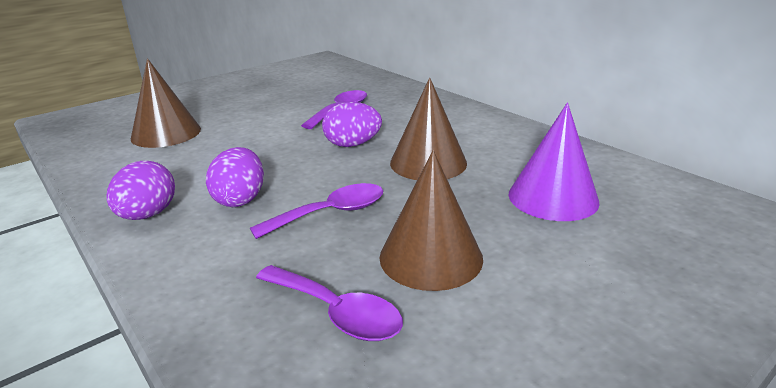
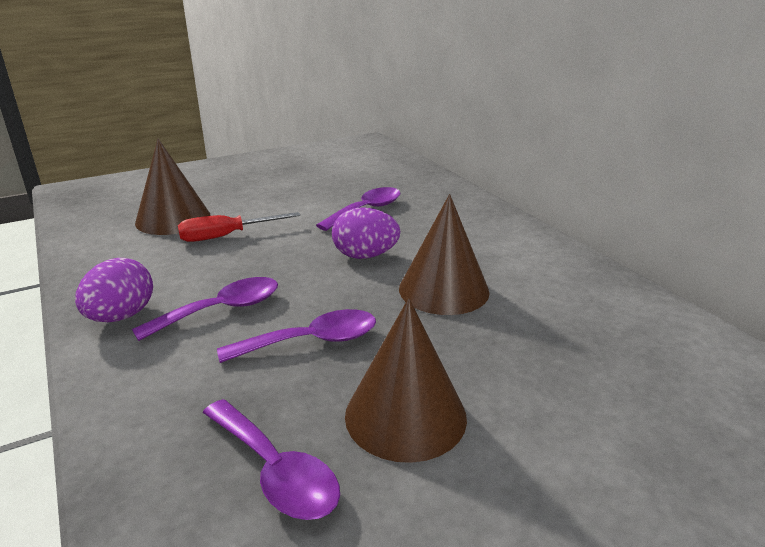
camera: 10 degrees right, 0 degrees up
(222, 142) = (226, 236): none -> red screwdriver
(240, 199) = (221, 310): purple egg -> purple spoon
(553, 197) = (578, 356): purple cone -> none

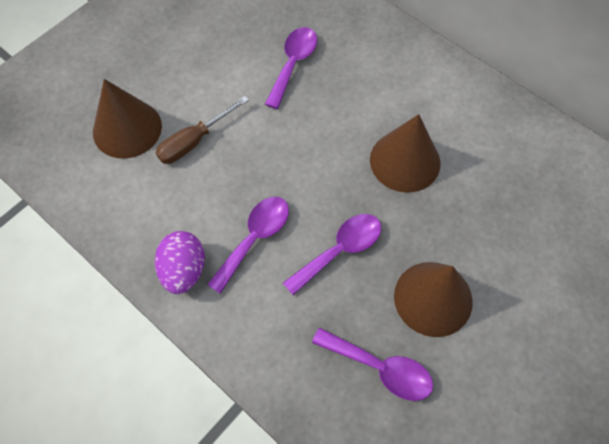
camera: 20 degrees left, 35 degrees up
(226, 236) = (194, 141): red screwdriver -> brown screwdriver
(365, 256) = (326, 134): purple egg -> none

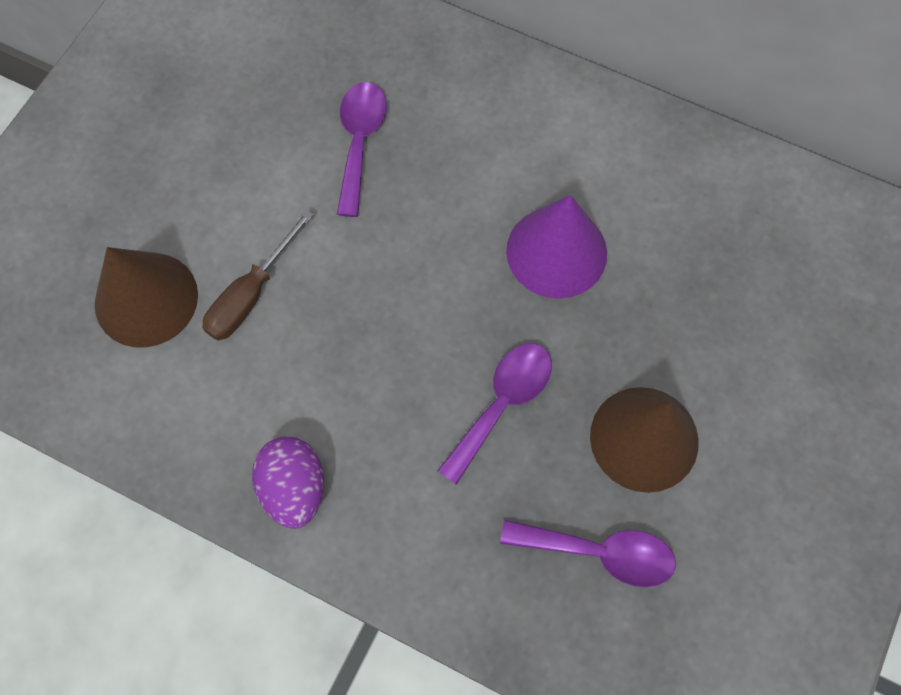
camera: 15 degrees left, 5 degrees up
(255, 238) = (380, 417): purple spoon -> none
(405, 161) = (556, 252): brown cone -> purple cone

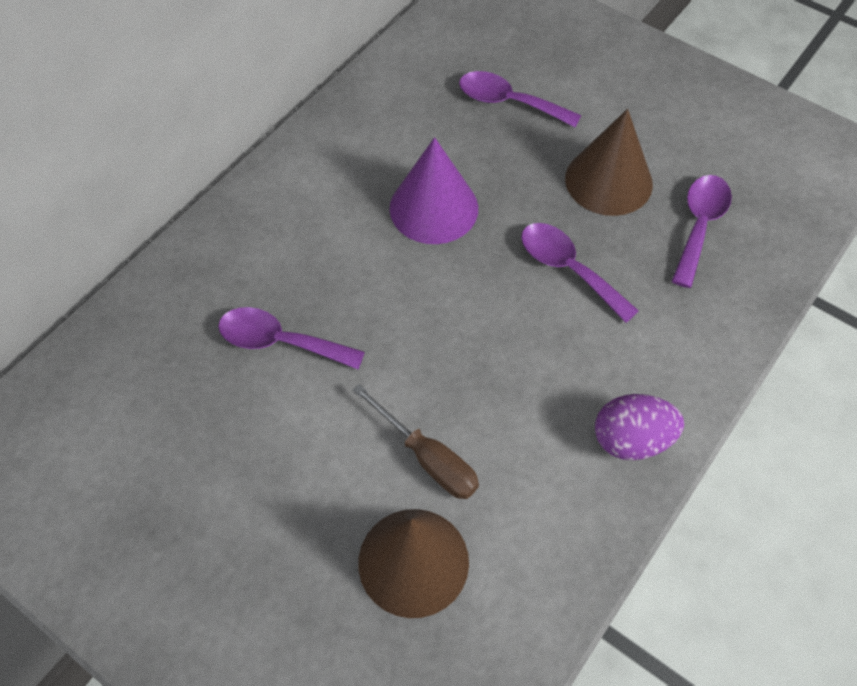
camera: 80 degrees left, 10 degrees down
(740, 309) = (509, 102): none -> purple spoon

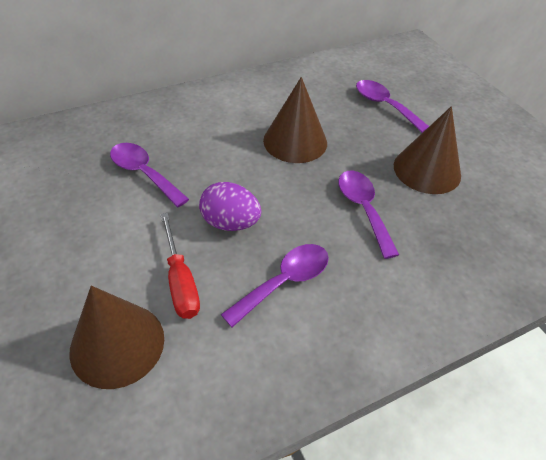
camera: 25 degrees right, 10 degrees down
(427, 458) = (180, 281): brown screwdriver -> red screwdriver
(433, 208) = (295, 141): purple cone -> brown cone
(631, 440) = (338, 340): purple egg -> purple egg (230, 223)
(699, 225) = (481, 221): purple spoon -> purple spoon (284, 282)

